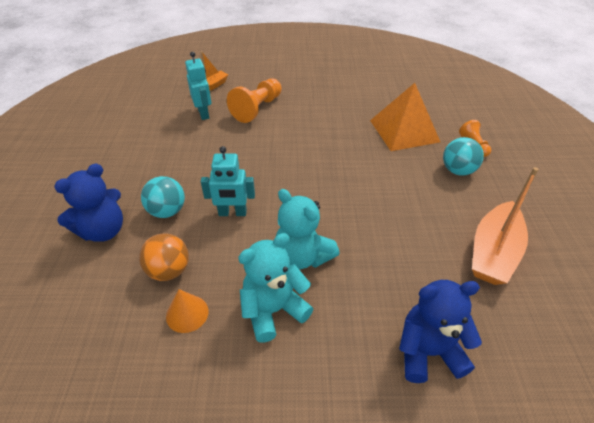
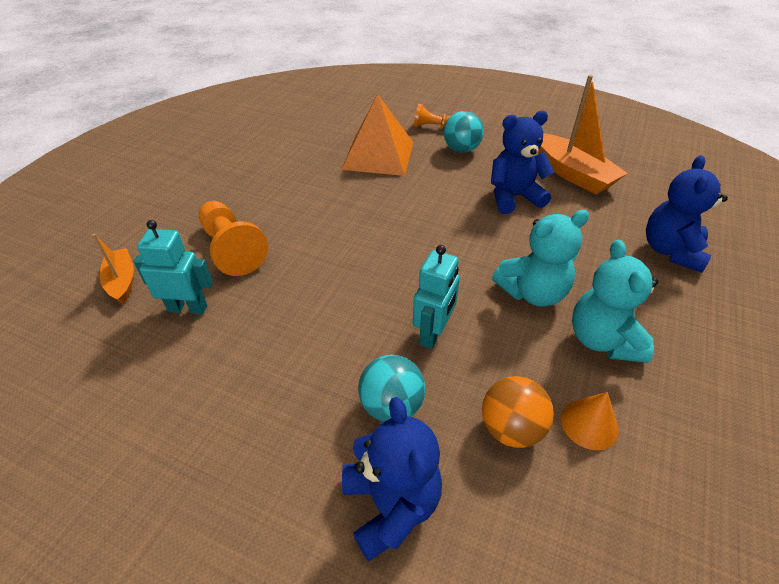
camera: 65 degrees left, 0 degrees up
(417, 219) = (513, 197): none -> blue teddy bear

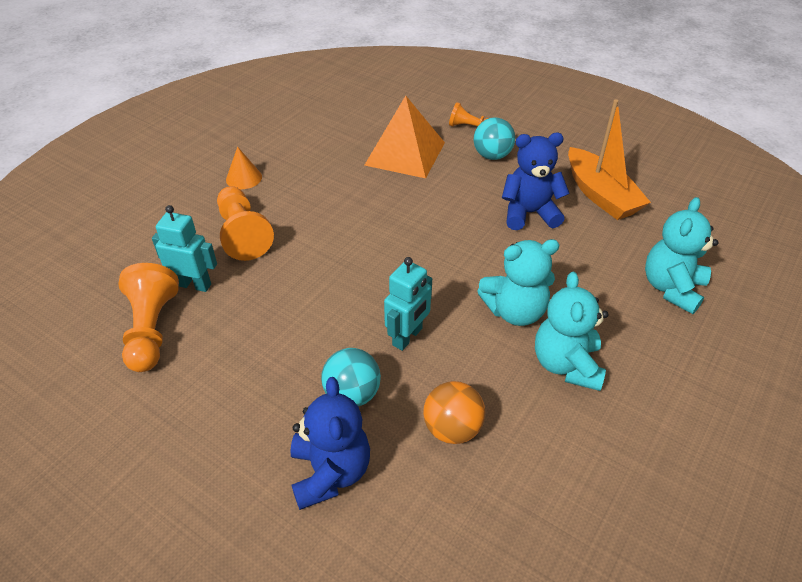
camera: 10 degrees right, 0 degrees up
(122, 281) = (141, 253): orange boat -> none
(147, 365) = (151, 330): none -> orange pawn
(589, 424) = (525, 436): orange cone -> orange cone (244, 178)
(671, 251) = (671, 288): blue teddy bear -> turquoise teddy bear

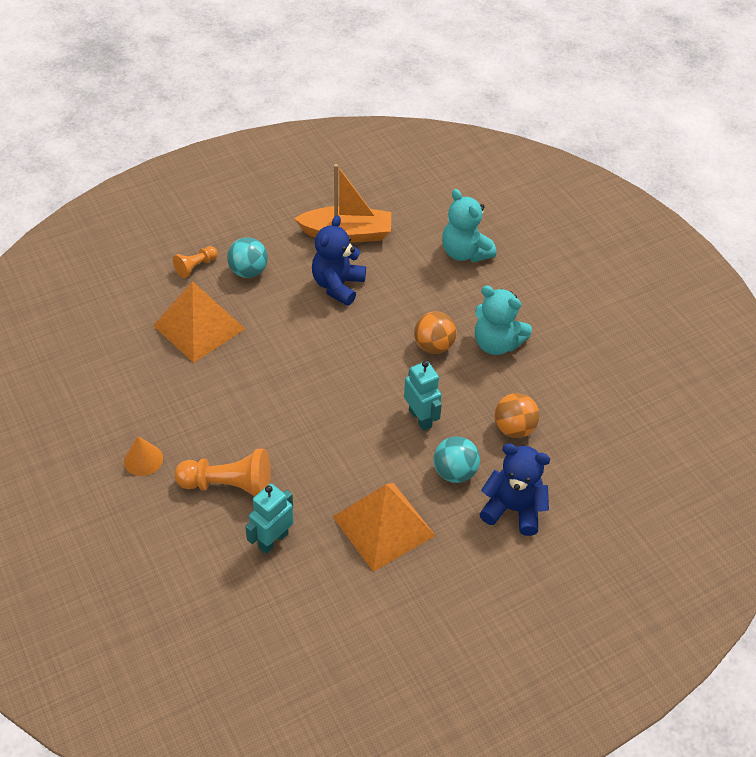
camera: 65 degrees left, 5 degrees up
(151, 330) = (310, 585): orange pawn -> none
(248, 359) = (383, 526): none -> orange pyramid
(515, 311) = (434, 346): turquoise teddy bear -> orange ball

